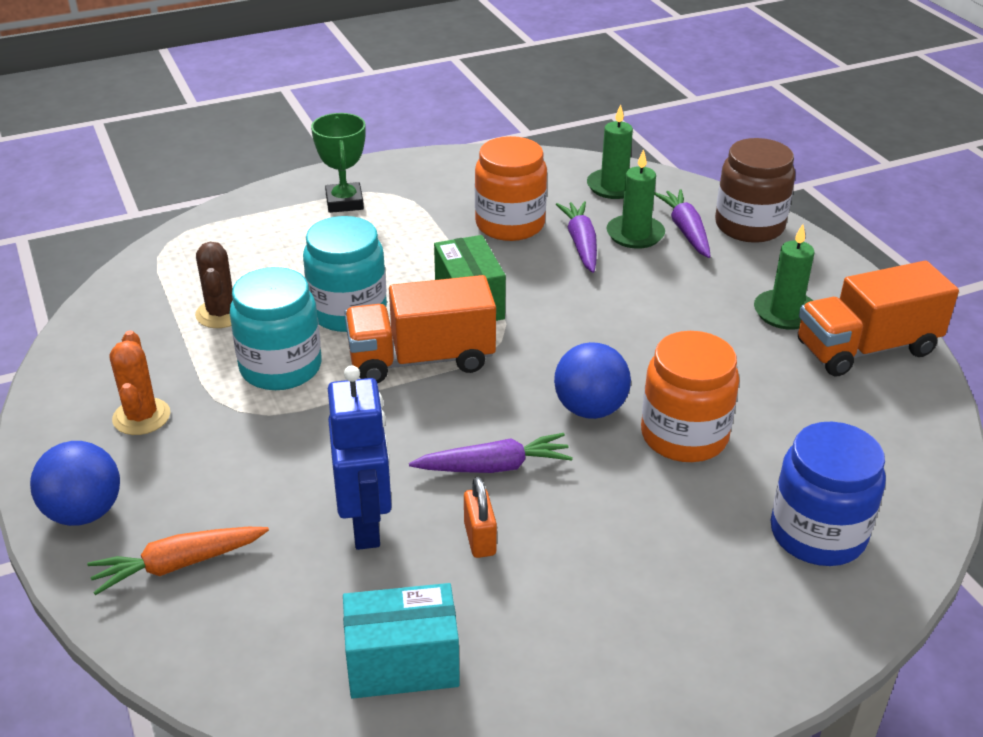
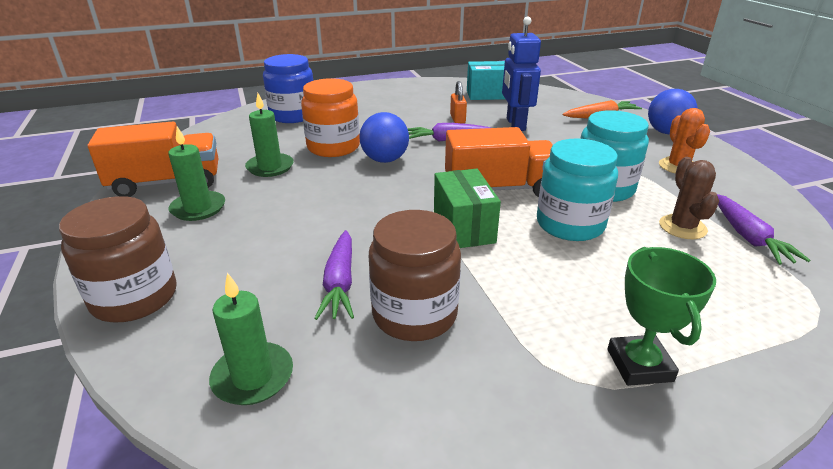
camera: 175 degrees left, 5 degrees down
(510, 224) = (414, 314): orange jar -> brown jar
(635, 234) = (273, 292): green candle -> green candle (270, 167)
(686, 231) = (212, 294): purple carrot -> purple carrot (748, 237)

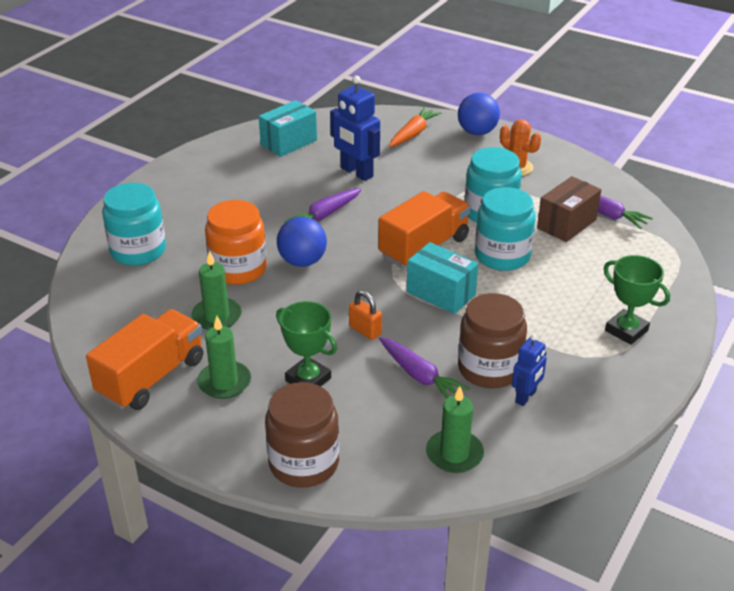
camera: 40 degrees left, 5 degrees up
(252, 236) = (308, 379): none -> green trophy
(293, 115) = (138, 251): blue jar -> turquoise jar
(412, 366) = (526, 397): none -> blue robot
(457, 119) = (301, 187): orange padlock -> orange padlock (365, 330)
(463, 227) = (441, 293): green box -> turquoise box
(682, 227) = (566, 224): brown cactus -> brown box

